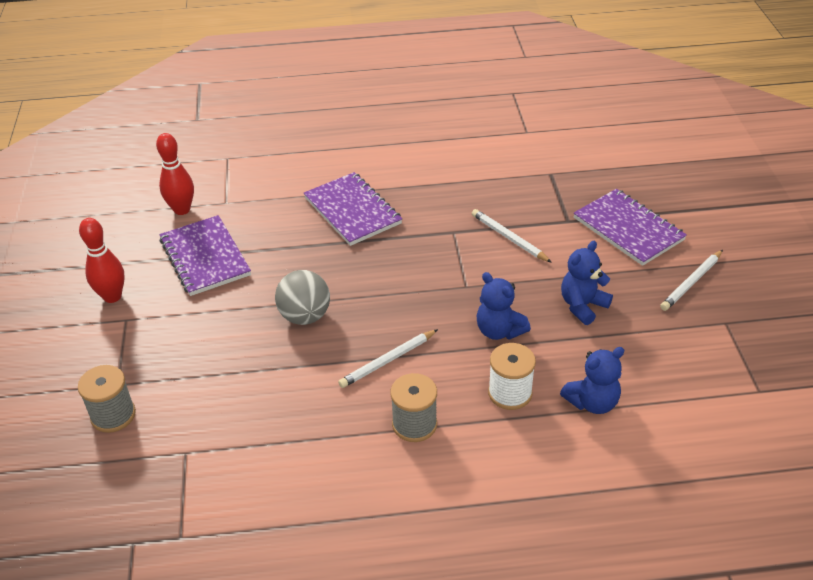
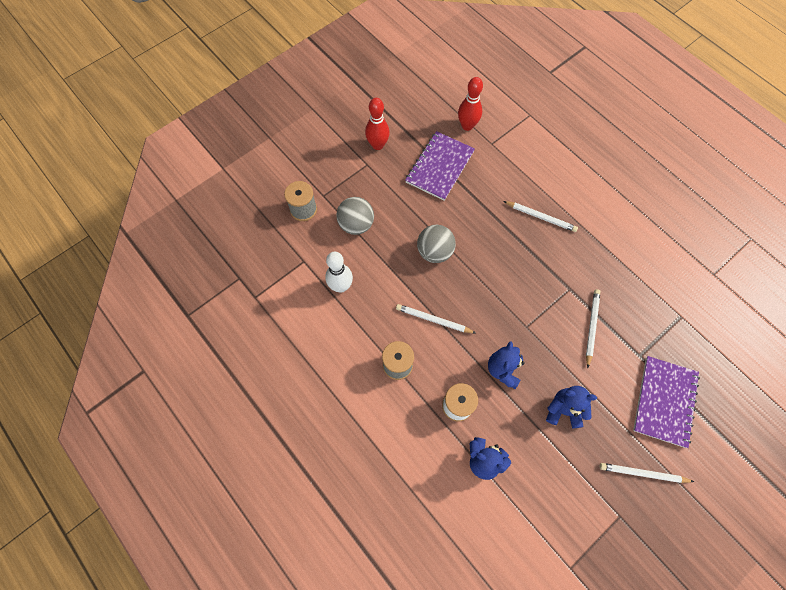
camera: 55 degrees right, 25 degrees up
(193, 371) = (356, 224): none -> grey ball
(260, 429) = (341, 286): none -> white bowling pin
(352, 211) = (541, 217): purple notebook -> white pencil

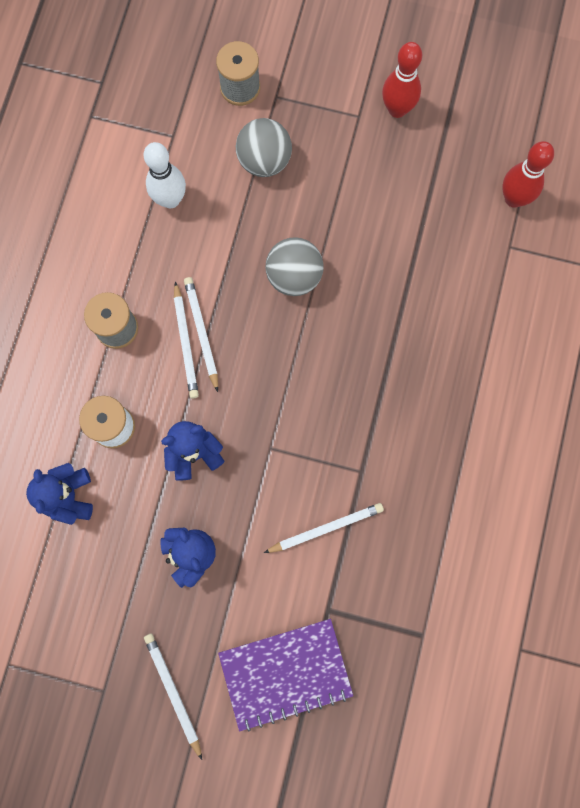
camera: 55 degrees right, 10 degrees up
(439, 167) = (422, 205): purple notebook -> none
(541, 217) = (441, 376): white pencil -> white pencil (186, 343)

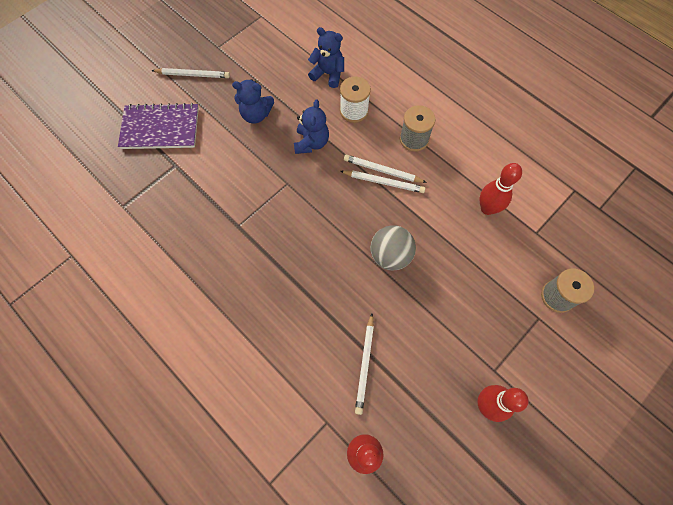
camera: 120 degrees right, 10 degrees down
(170, 199) = (487, 208): white bowling pin -> red bowling pin
(264, 161) = (488, 282): grey ball -> none
(285, 673) = (160, 128): purple notebook -> purple notebook turned 75 degrees clockwise
(326, 528) = (219, 188): white pencil -> white pencil (365, 364)

